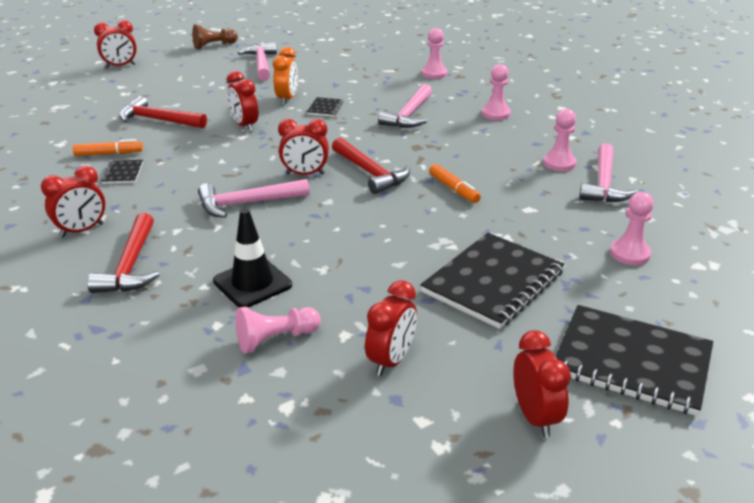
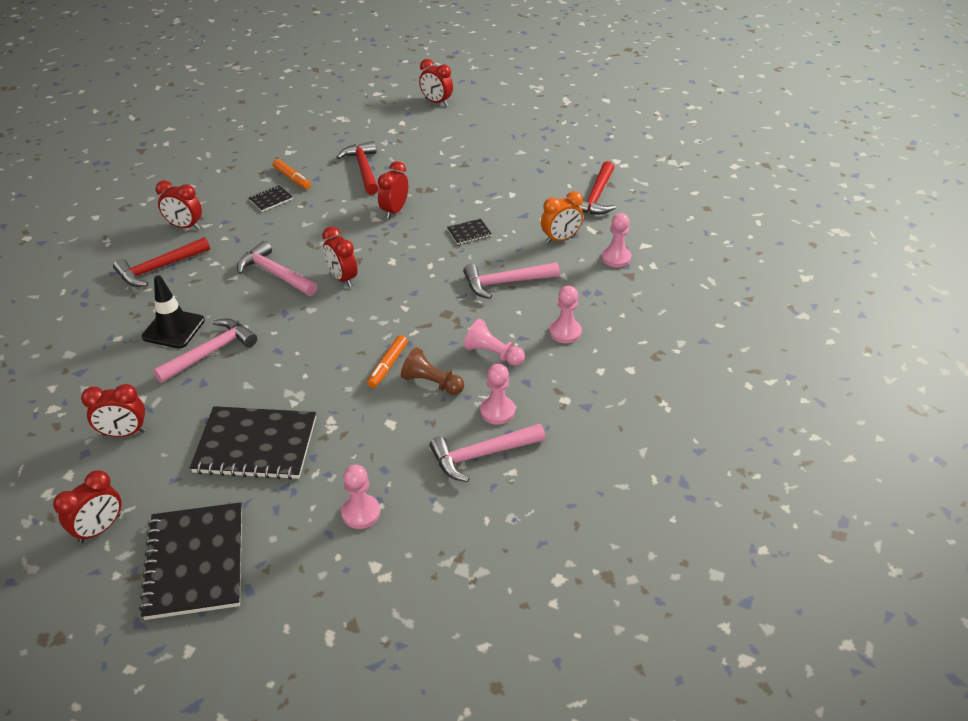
camera: 55 degrees right, 10 degrees up
(214, 46) = (528, 118): brown pawn -> brown pawn (431, 383)
(261, 64) = (520, 159): pink hammer -> pink hammer (210, 352)
(275, 339) = (117, 370): pink pawn -> pink pawn (493, 354)
(287, 99) = (465, 206): orange clock -> orange clock (560, 239)
(370, 173) = (375, 309): red hammer -> red hammer (596, 197)

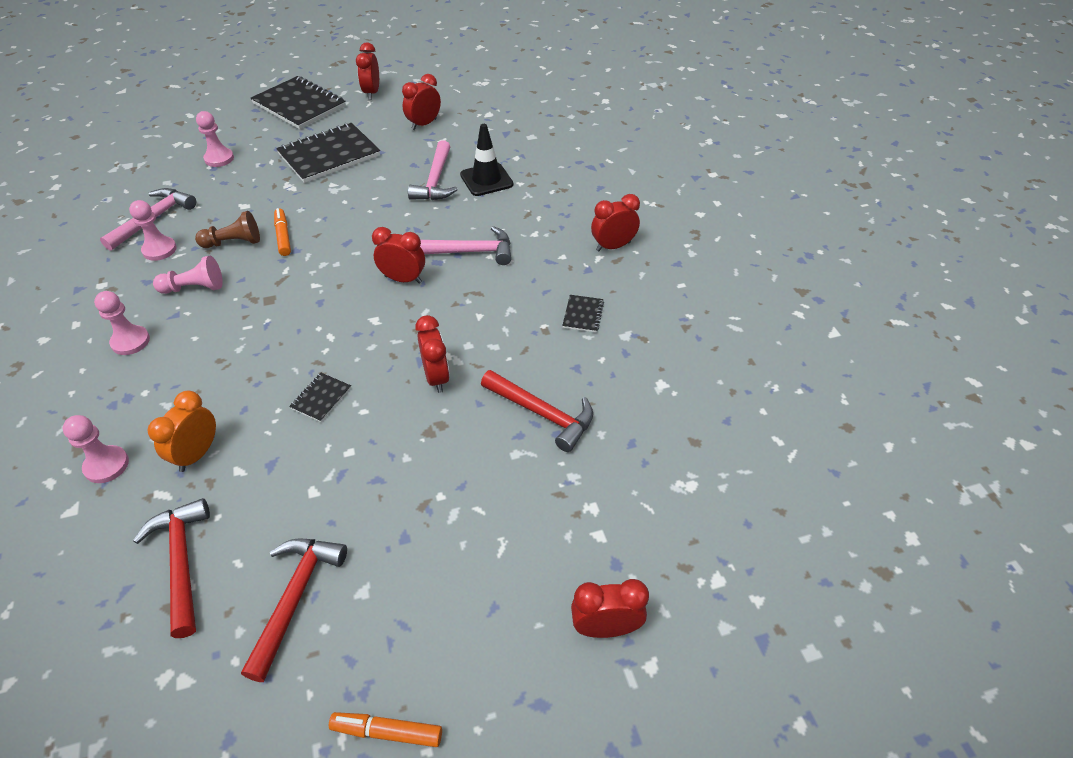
camera: 140 degrees right, 5 degrees up
(159, 268) = (571, 207): red hammer -> red hammer (295, 598)
(292, 178) = (601, 351): orange marker -> orange marker (387, 732)
(505, 283) = (230, 360): pink hammer -> none

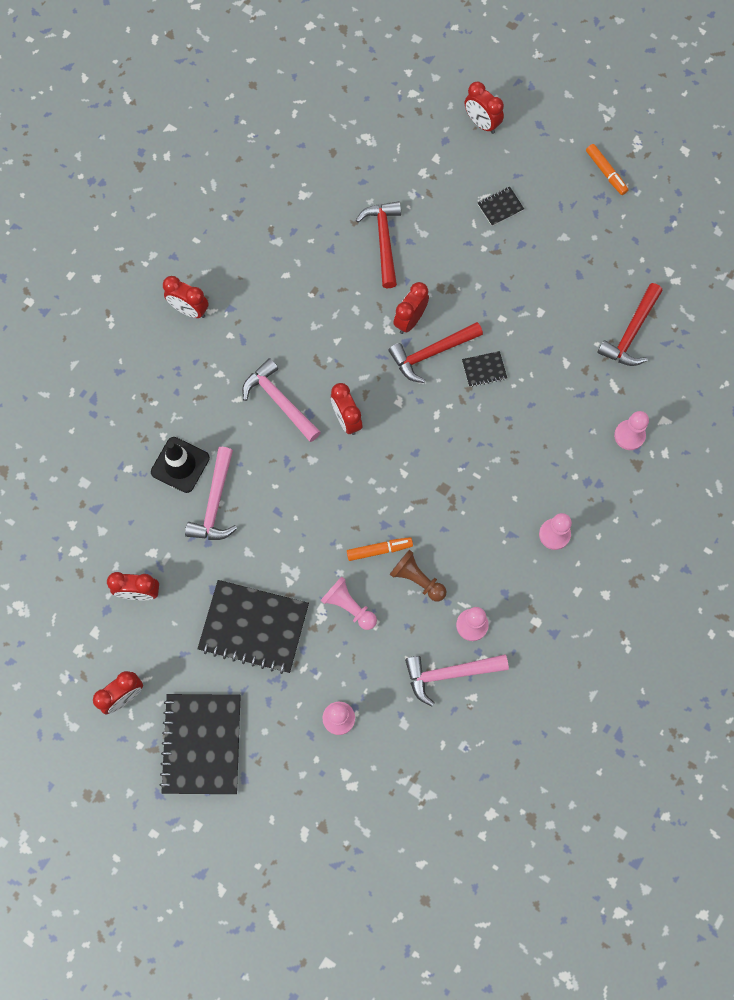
camera: 130 degrees left, 25 degrees up
(194, 288) = (480, 551): pink pawn -> pink pawn (349, 606)
(197, 454) = (578, 396): orange clock -> none
(283, 236) = (379, 550): orange marker -> orange marker turned 135 degrees counterclockwise
(295, 598) = (595, 263): red hammer -> red hammer (431, 353)
(435, 181) = (215, 503): pink hammer -> pink hammer turned 135 degrees clockwise
(583, 315) = (280, 279): black notebook -> black notebook (500, 207)

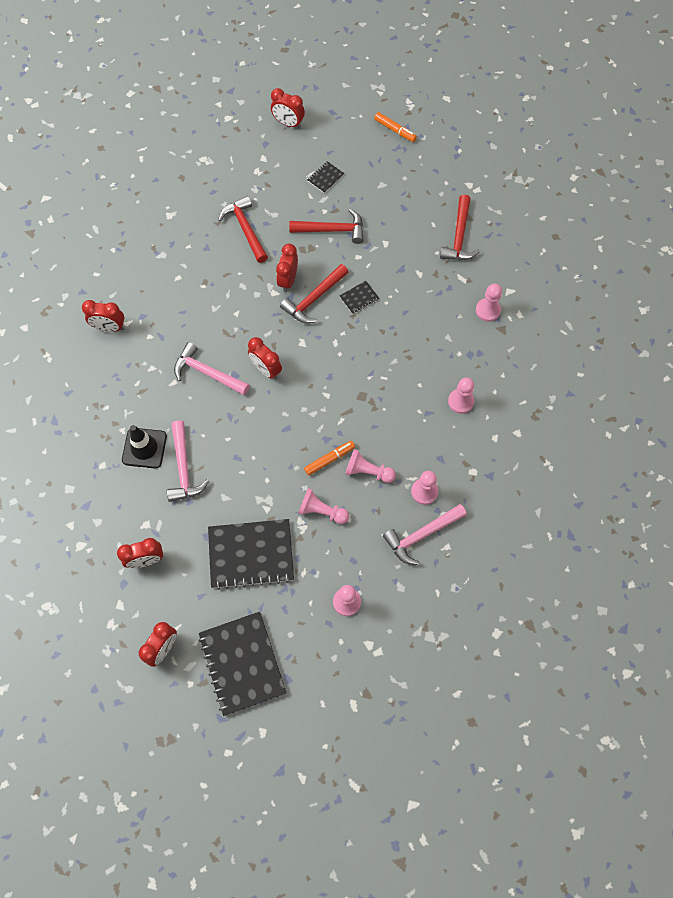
camera: 20 degrees left, 5 degrees down
(417, 579) = (368, 471): brown pawn -> pink pawn
(484, 275) = (332, 230): none -> red hammer

